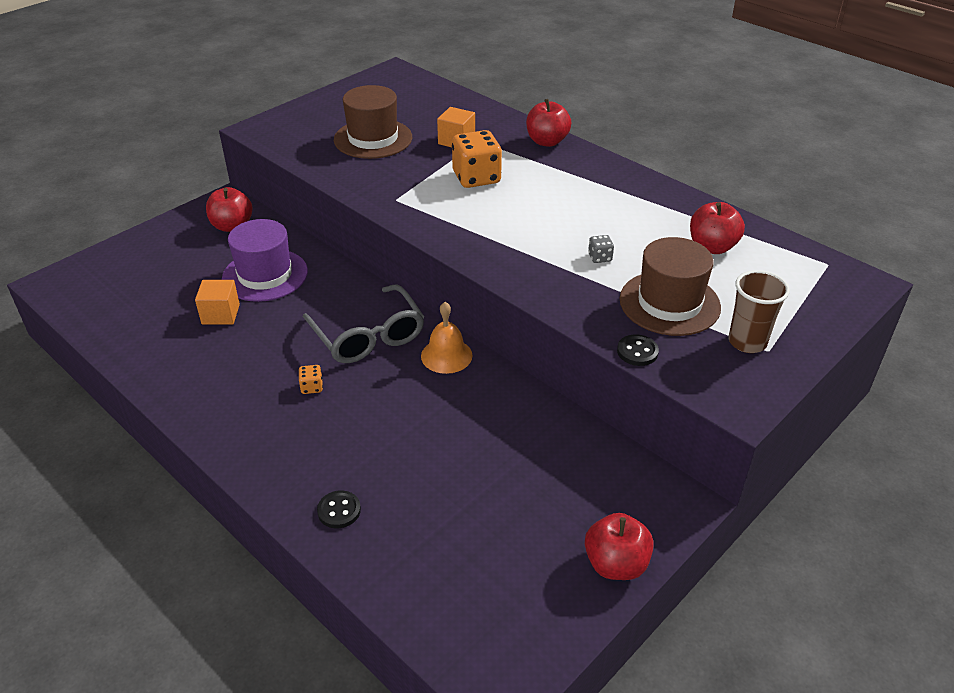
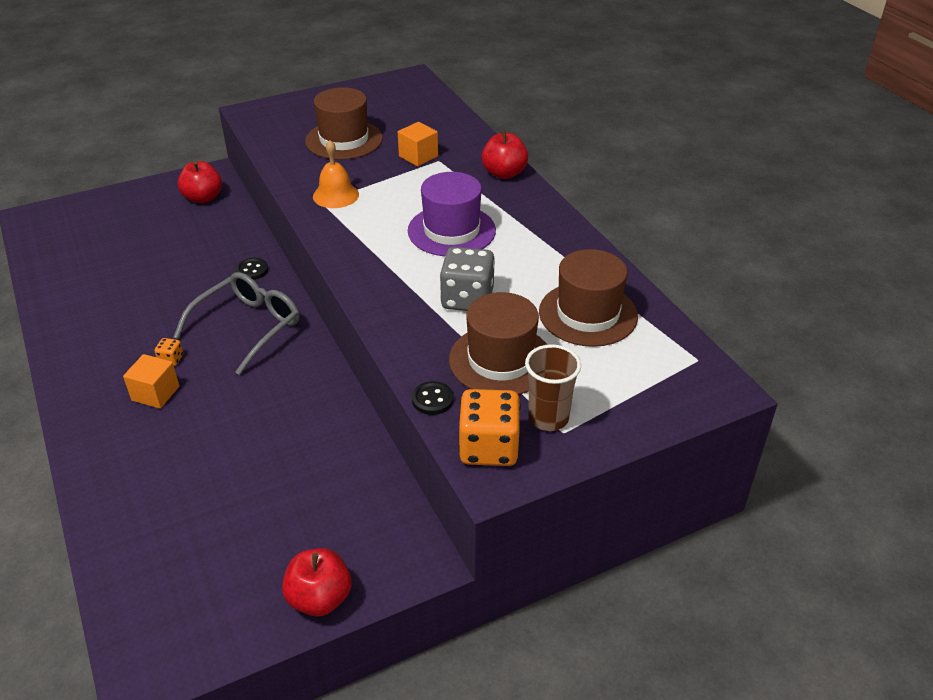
camera: 20 degrees right, 0 degrees up
(220, 314) = (141, 275): orange cube -> orange cube (155, 393)
(265, 275) = (200, 248): purple hat -> purple hat (451, 231)
(339, 510) = (119, 475): black button -> black button (252, 270)
(369, 337) = (249, 326): grey glasses -> grey glasses turned 135 degrees counterclockwise
(446, 355) = (304, 360): orange bell -> orange bell (336, 195)
(476, 177) = (410, 196): orange dice -> orange dice (489, 447)
(600, 257) = (467, 299): grey dice -> grey dice, size x2.25
(712, 247) = (588, 314): red apple -> brown hat

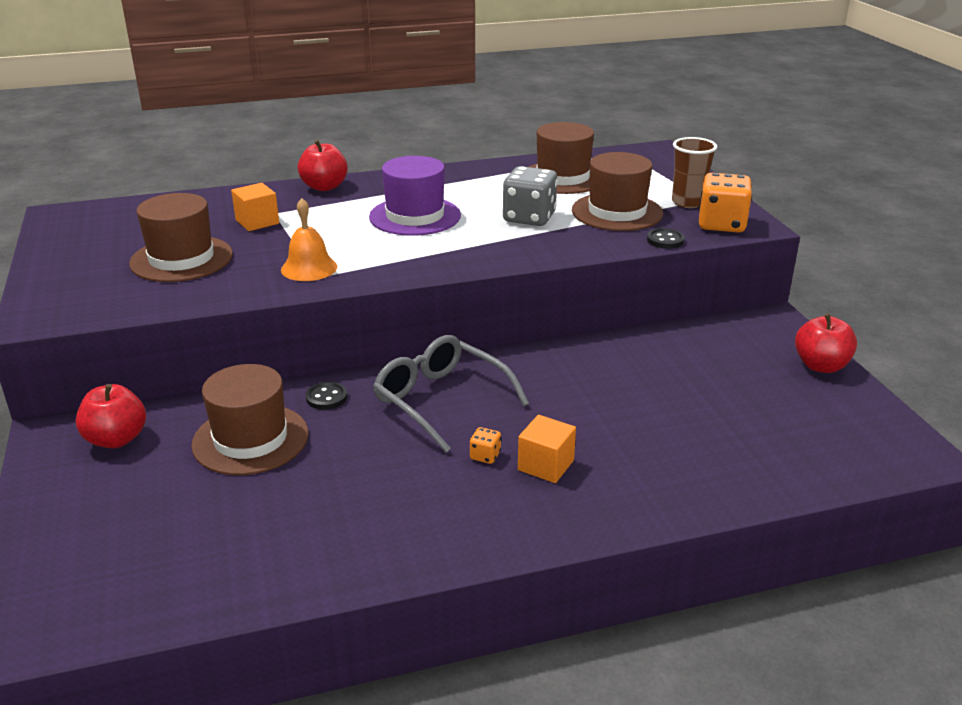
camera: 80 degrees left, 10 degrees down
(200, 248) = (250, 439): none -> brown hat

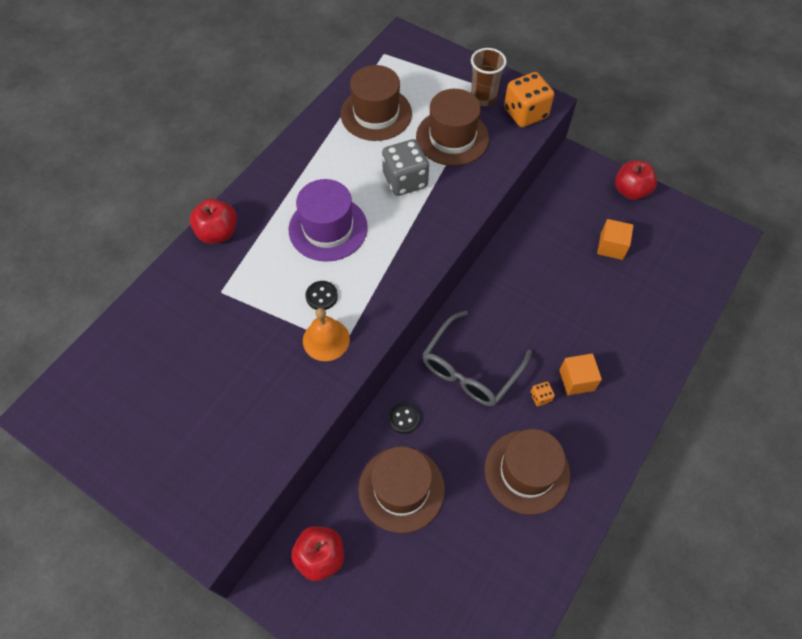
camera: 40 degrees left, 30 degrees up
(181, 259) = (222, 395): brown hat -> brown hat (527, 471)
(257, 222) = (222, 311): orange cube -> orange cube (611, 246)
(439, 400) = (470, 369): grey glasses -> grey glasses turned 60 degrees counterclockwise
(665, 240) = (511, 154): black button -> black button (321, 296)

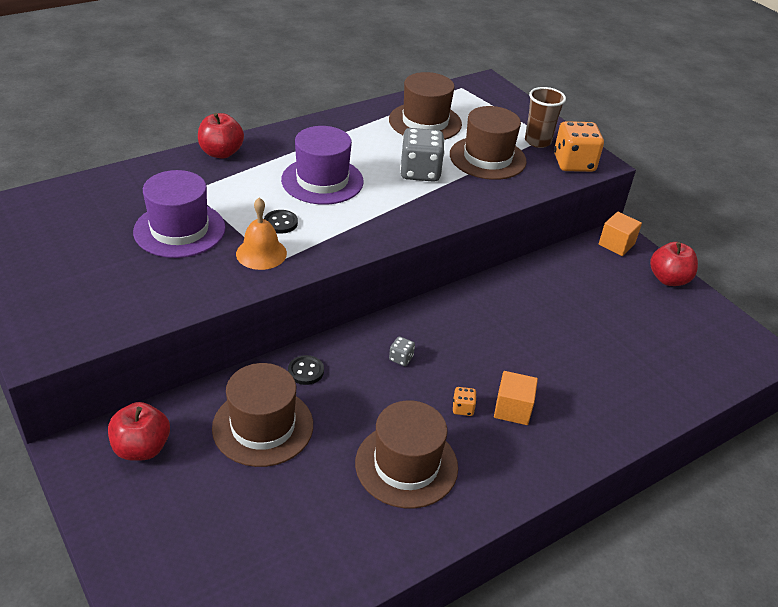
camera: 20 degrees right, 20 degrees down
(239, 345) = (179, 230): none -> purple hat
(470, 369) = (401, 358): grey glasses -> grey dice
(611, 246) = (620, 315): orange cube -> orange cube (616, 244)

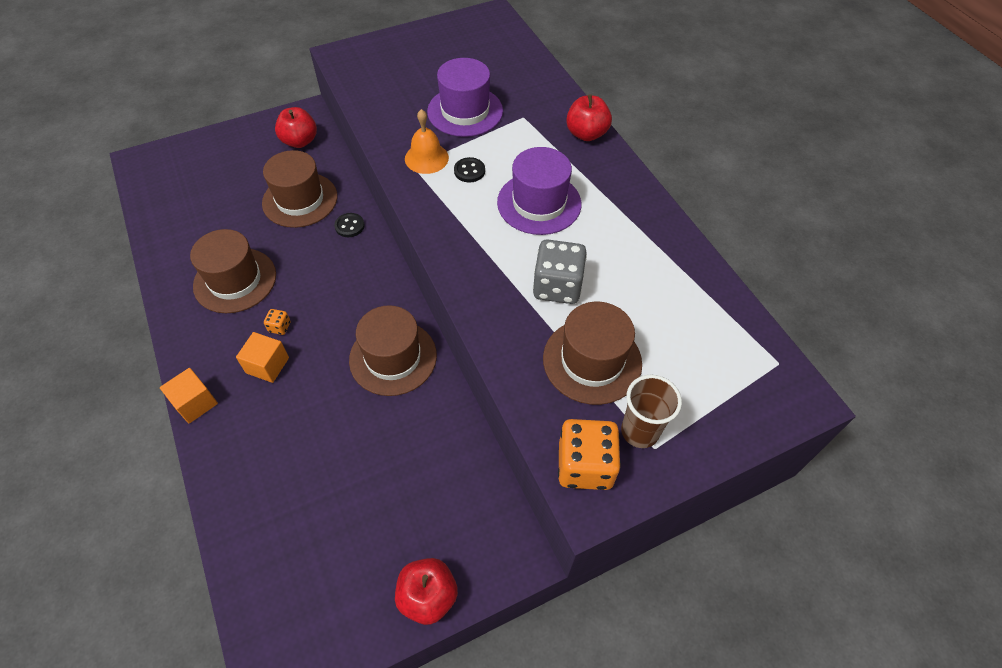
camera: 100 degrees right, 15 degrees up
(401, 358) = (349, 290): grey dice -> none
(425, 122) = (672, 306): brown hat -> brown hat (393, 357)
(616, 244) = (505, 548): orange cube -> orange cube (195, 403)

